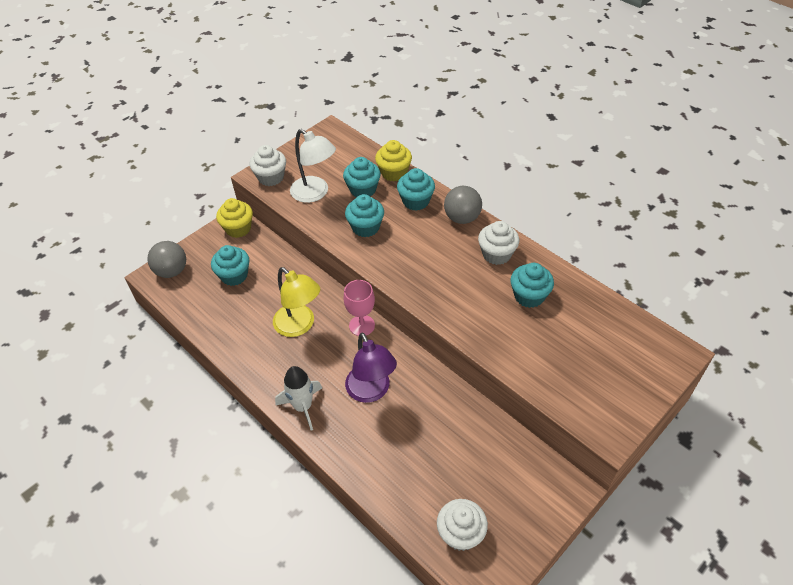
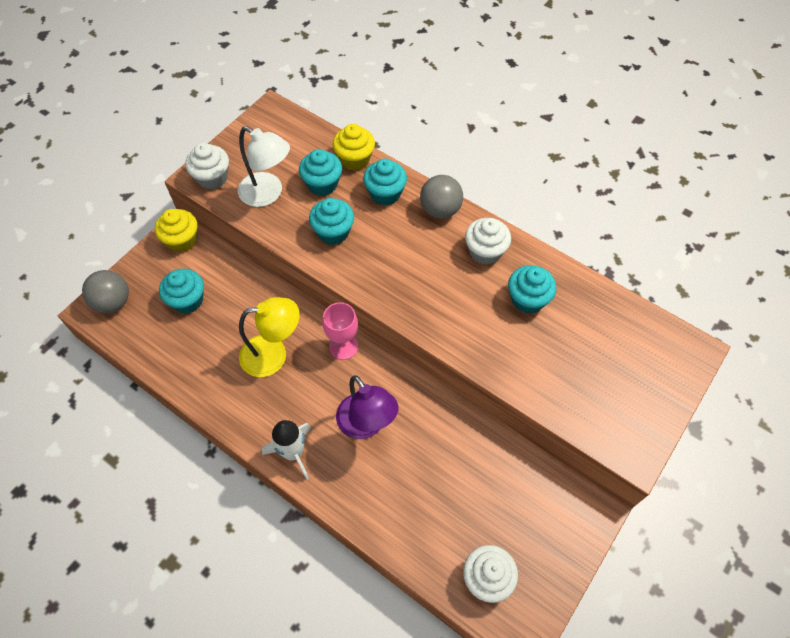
camera: 10 degrees left, 10 degrees up
(299, 326) = (273, 354): yellow lamp -> yellow lamp turned 45 degrees counterclockwise

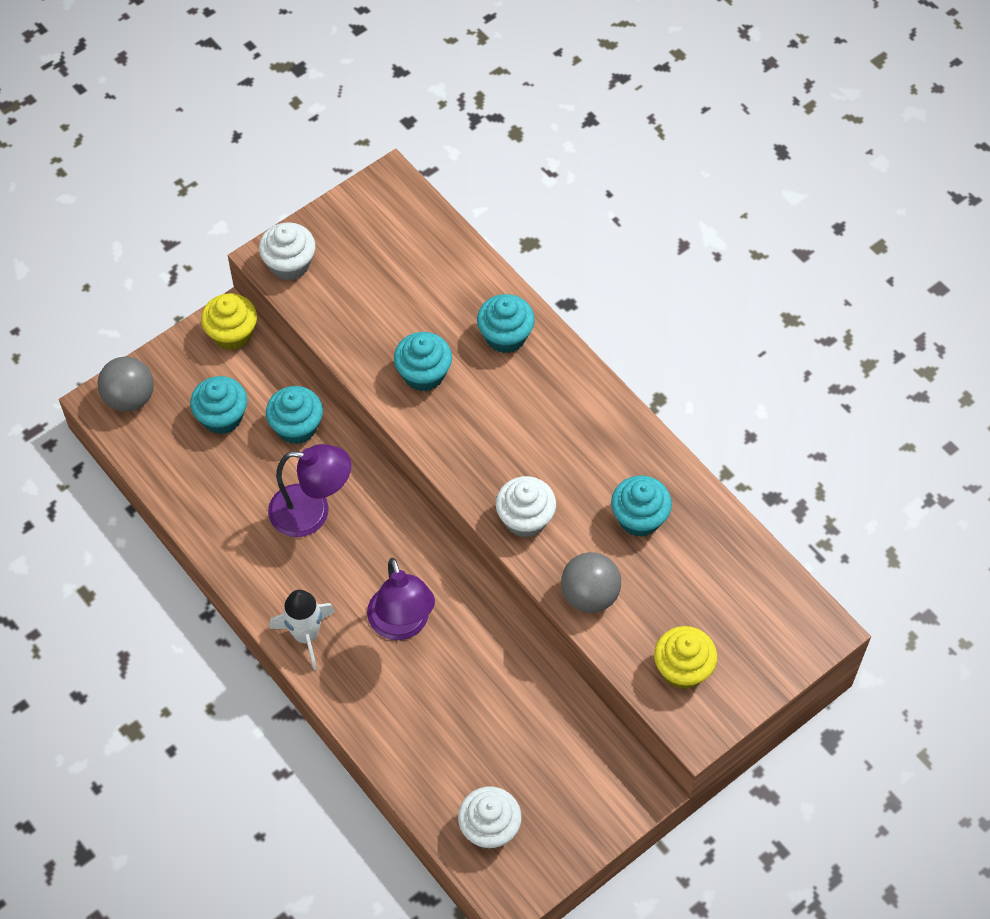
camera: 15 degrees right, 0 degrees up
(268, 194) = (355, 303): white lamp -> none
(273, 354) = (312, 512): yellow lamp -> purple lamp
(322, 184) = (428, 305): turquoise cupcake -> turquoise cupcake (296, 427)
(343, 346) = (401, 522): pink goblet -> none
(354, 159) = (480, 279): yellow cupcake -> yellow cupcake (683, 669)
(440, 210) = (569, 375): grey ball -> grey ball (589, 595)
(485, 251) = (608, 444): white cupcake -> white cupcake (525, 519)

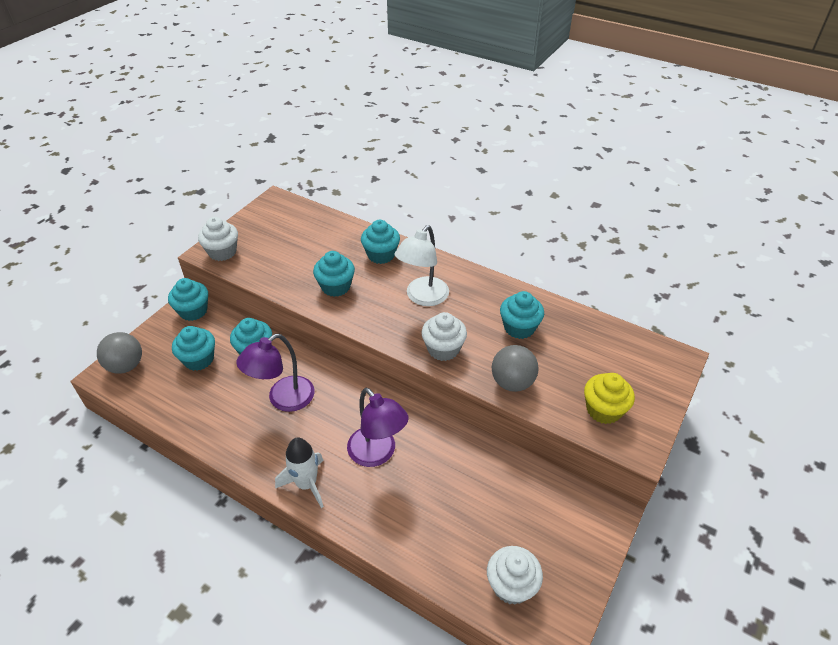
camera: 20 degrees left, 15 degrees down
(232, 334) = (193, 311): yellow cupcake -> turquoise cupcake
(312, 512) = (283, 399): purple lamp -> purple lamp turned 150 degrees clockwise
(533, 429) = (422, 297): none -> white lamp

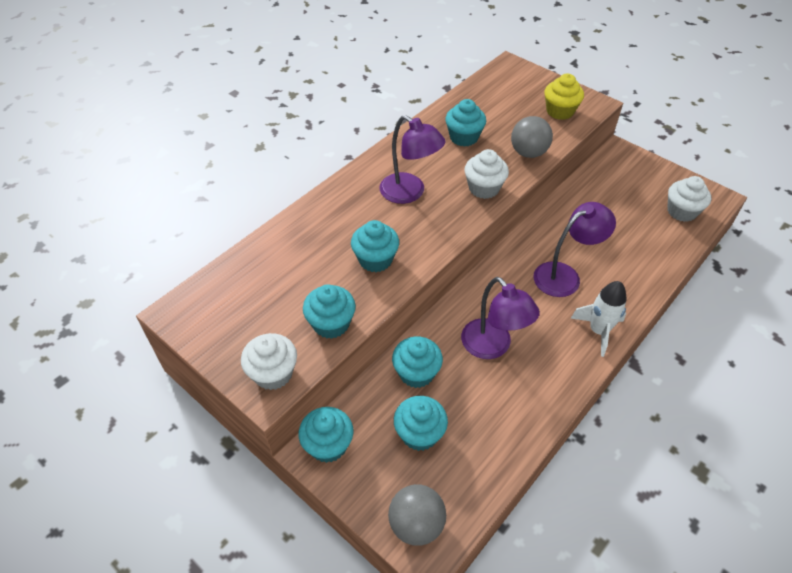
camera: 80 degrees left, 5 degrees up
(381, 255) = (331, 217): turquoise cupcake -> turquoise cupcake (331, 324)
(422, 297) = (409, 193): white lamp -> purple lamp

